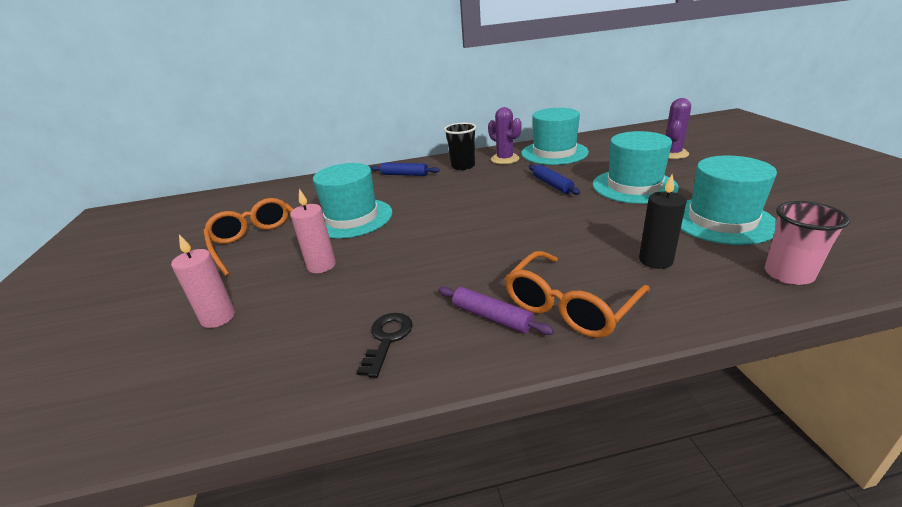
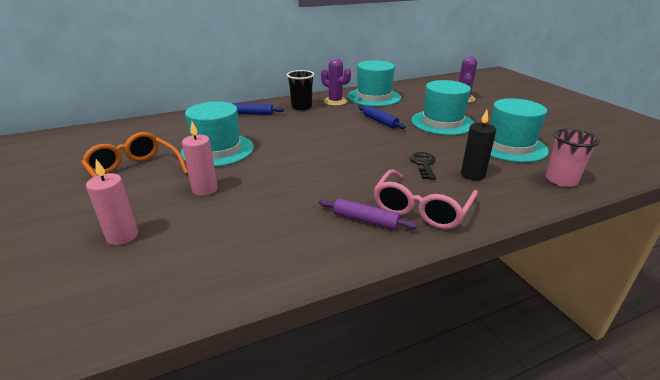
camera: 15 degrees left, 0 degrees up
(387, 339) = (286, 242): black key -> black key (423, 164)
(569, 306) = (421, 209): orange glasses -> pink glasses

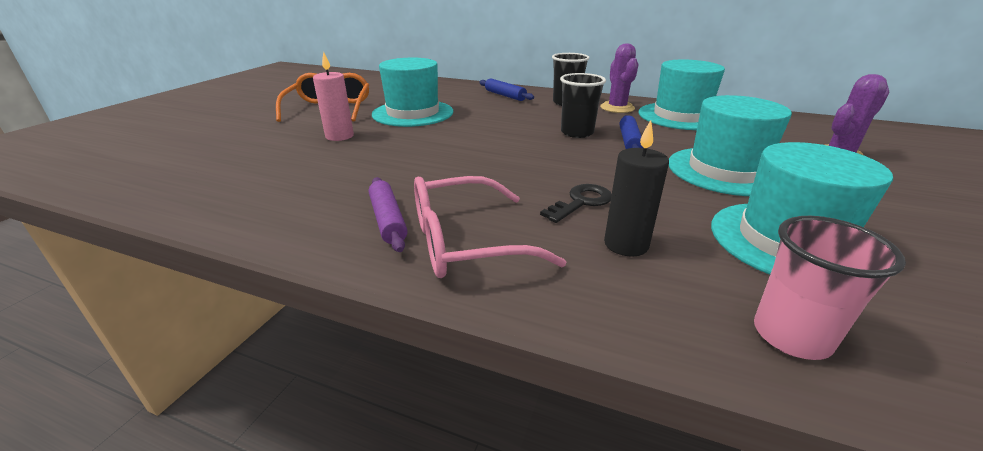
camera: 45 degrees right, 0 degrees up
(122, 236) = (233, 143): pink candle -> none
(347, 126) = (577, 133): none -> black cup

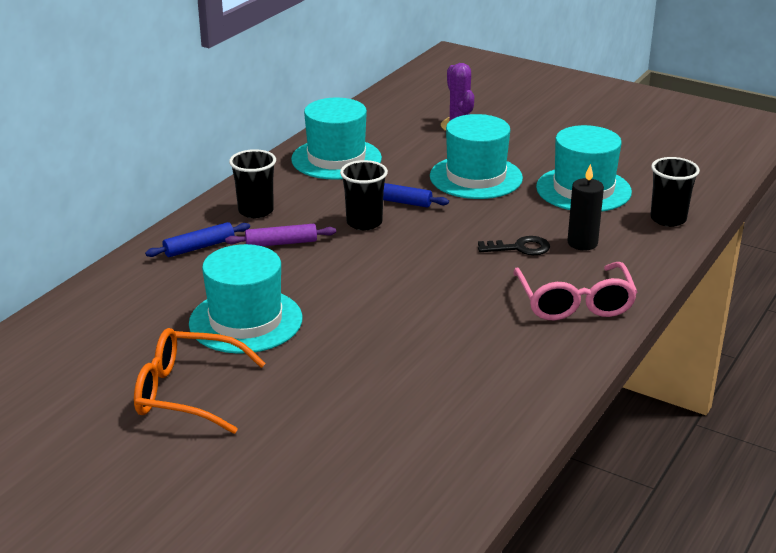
camera: 80 degrees left, 0 degrees up
(339, 136) = (318, 375): pink candle -> none
(388, 220) = (537, 336): purple rolling pin -> purple rolling pin (281, 243)
(581, 202) = (520, 248): black key -> black key turned 120 degrees clockwise
(617, 108) = (292, 185): purple cactus -> none
(791, 336) = (668, 219): pink cup -> black cup

